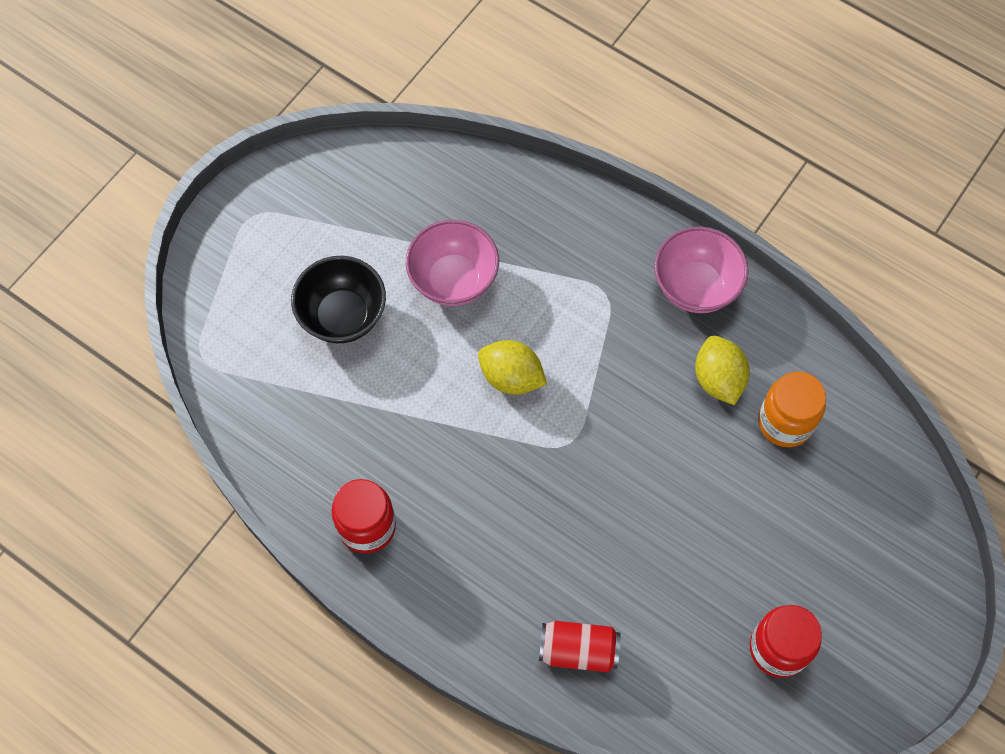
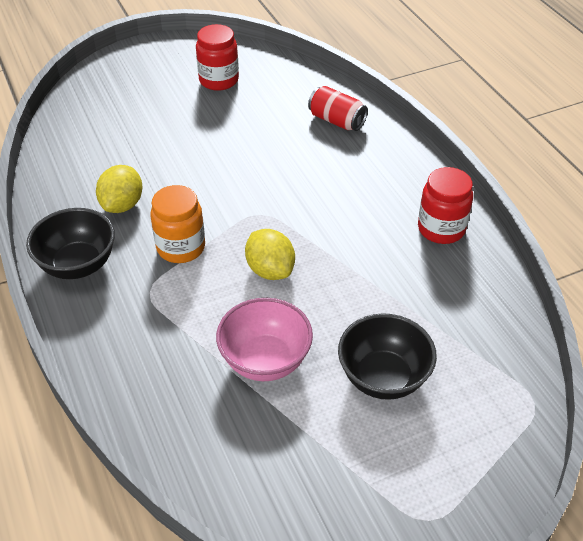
camera: 150 degrees left, 20 degrees down
(695, 287) = (78, 265): pink bowl -> black bowl
(785, 422) = (105, 165): orange jar -> orange jar (181, 247)

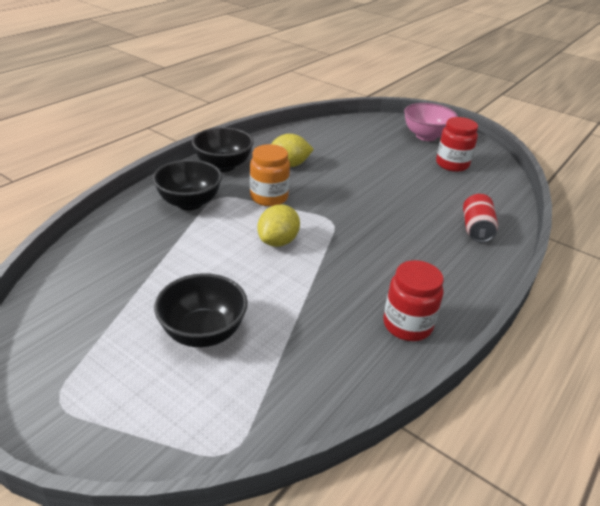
camera: 60 degrees right, 10 degrees down
(142, 323) = (189, 203): none -> black bowl
(265, 360) = (186, 264): pink bowl -> pink bowl (426, 136)

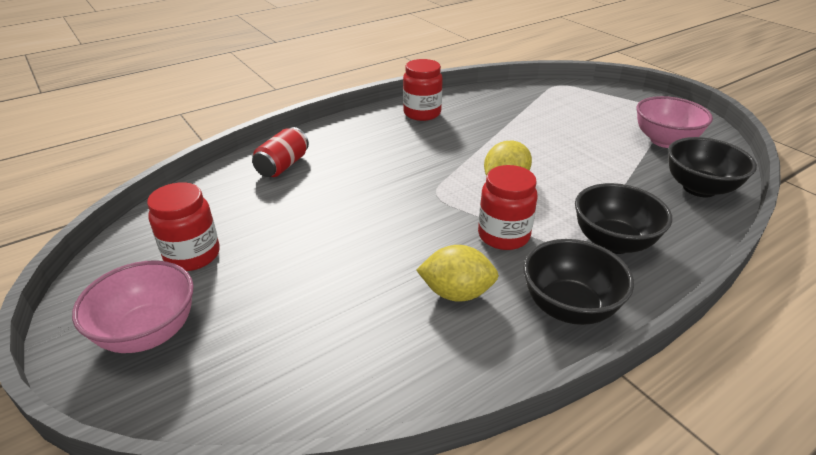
camera: 160 degrees left, 0 degrees up
(95, 326) = (664, 141): none -> pink bowl
(203, 332) = (578, 128): black bowl -> black bowl (699, 188)
(269, 197) = (503, 235): orange jar -> red jar

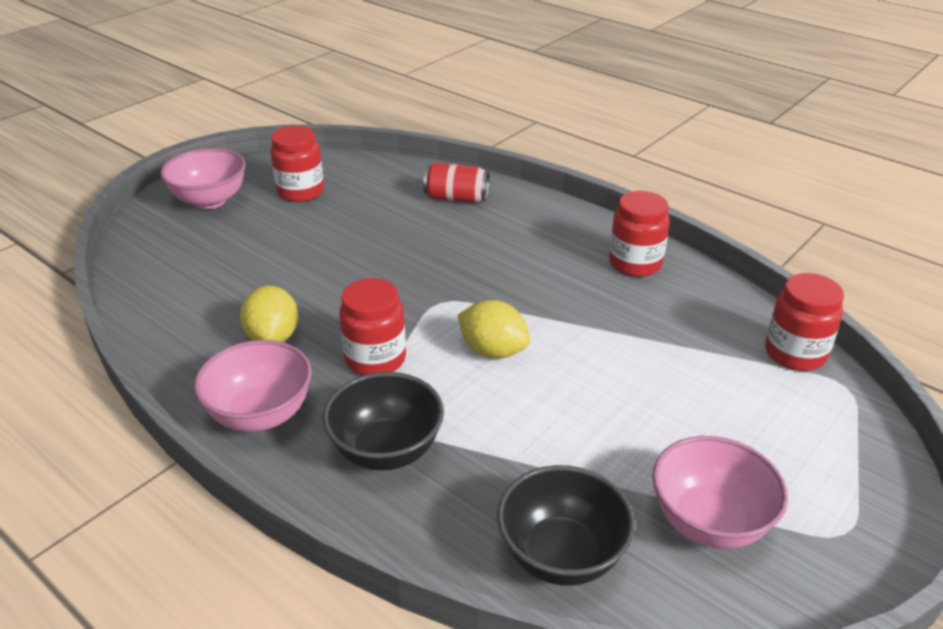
camera: 75 degrees right, 0 degrees up
(529, 90) = (795, 354): none -> red jar
(569, 307) = (261, 415): black bowl -> pink bowl

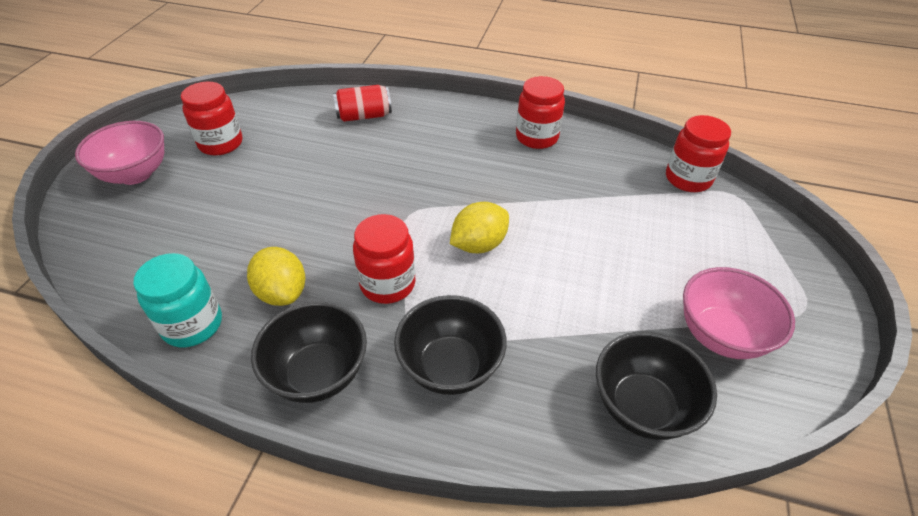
camera: 25 degrees left, 10 degrees up
(181, 340) = (192, 325): none -> turquoise jar
(261, 415) = (318, 373): pink bowl -> black bowl
(493, 351) = (479, 245): yellow lemon -> yellow lemon turned 45 degrees counterclockwise

